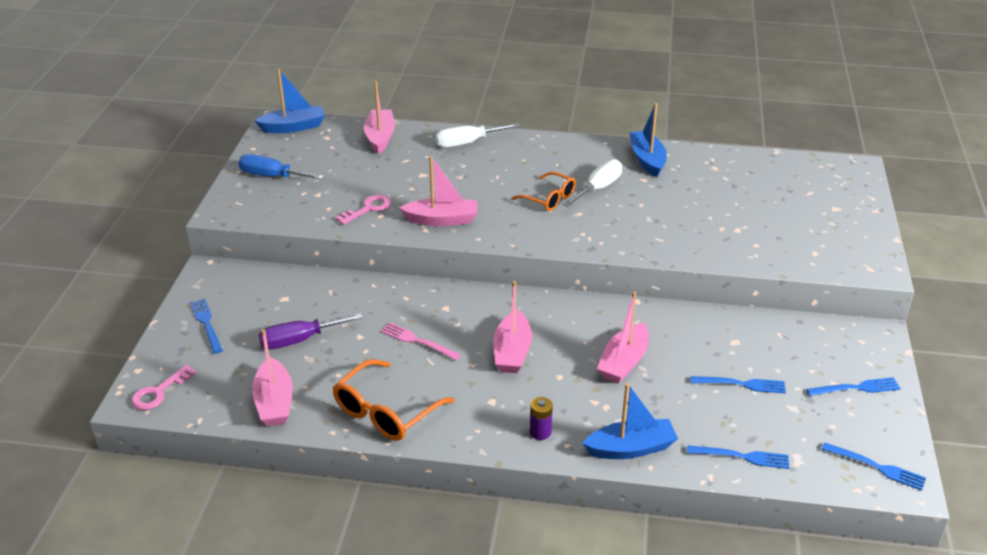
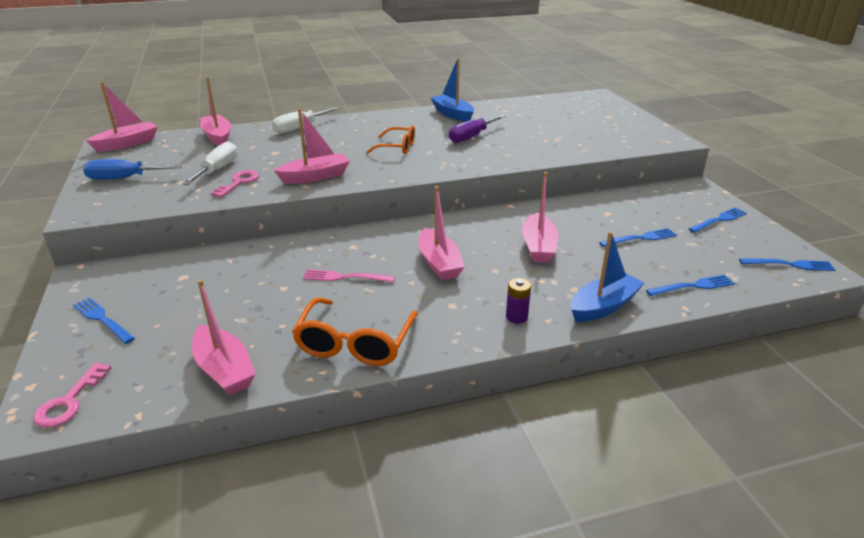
camera: 25 degrees left, 5 degrees down
(293, 127) = (127, 144): blue boat -> pink boat
(299, 340) = (220, 307): purple screwdriver -> purple screwdriver (471, 137)
(598, 188) = (431, 135): white screwdriver -> white screwdriver (217, 170)

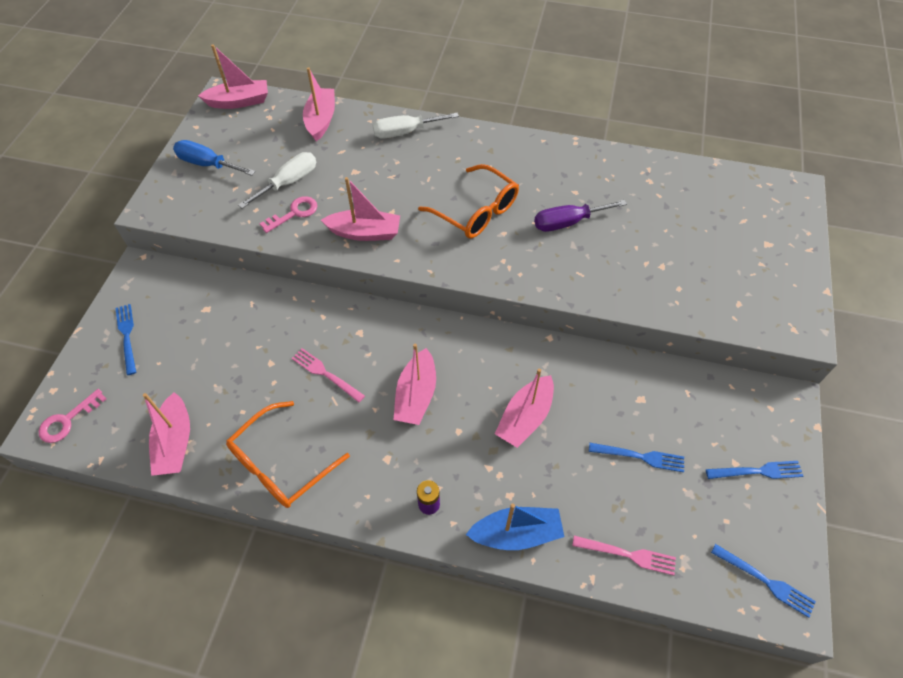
camera: 30 degrees right, 25 degrees up
(397, 147) = (475, 211): orange glasses -> orange glasses, size x1.50
(453, 114) = (582, 166): blue boat -> none
(693, 286) = (628, 554): blue fork -> pink fork

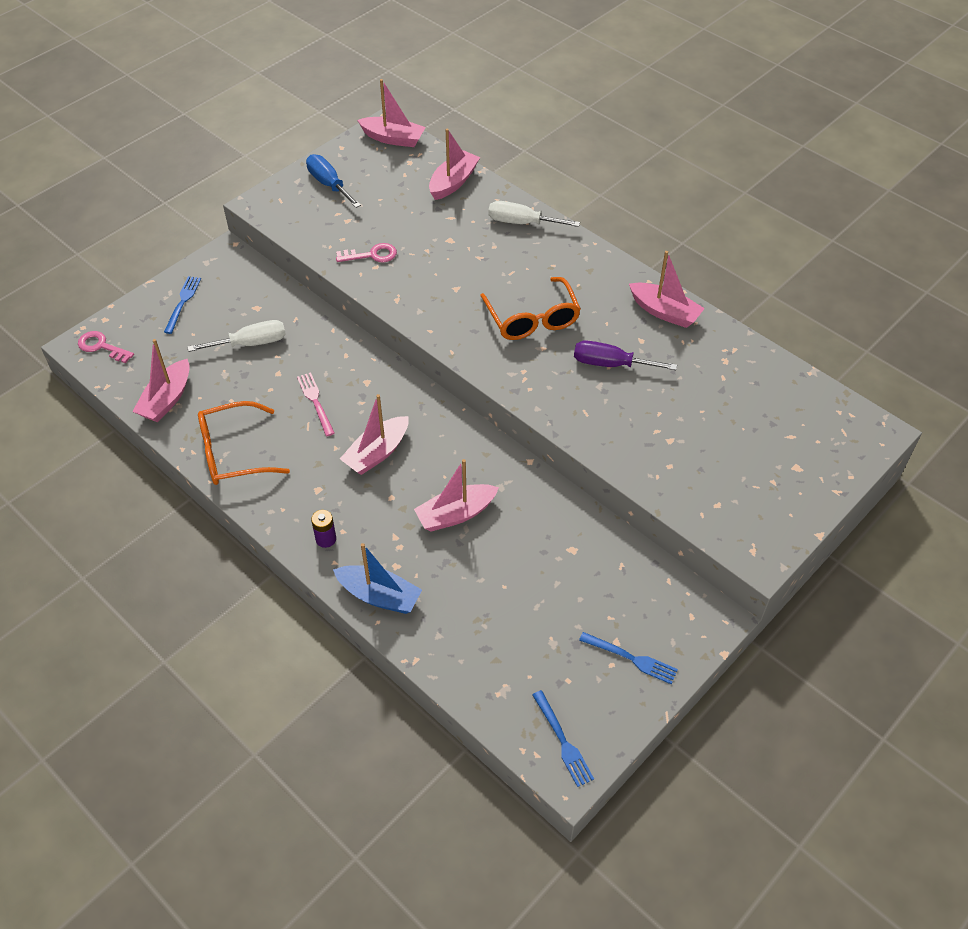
camera: 30 degrees right, 5 degrees down
(67, 420) = (101, 346): pink key -> pink key turned 45 degrees clockwise
(288, 182) = (385, 227): white screwdriver -> white screwdriver (251, 343)
(364, 233) = (419, 296): pink boat -> pink boat (664, 312)
(628, 554) = (459, 659): pink fork -> none
(640, 456) = (533, 593): blue fork -> none

